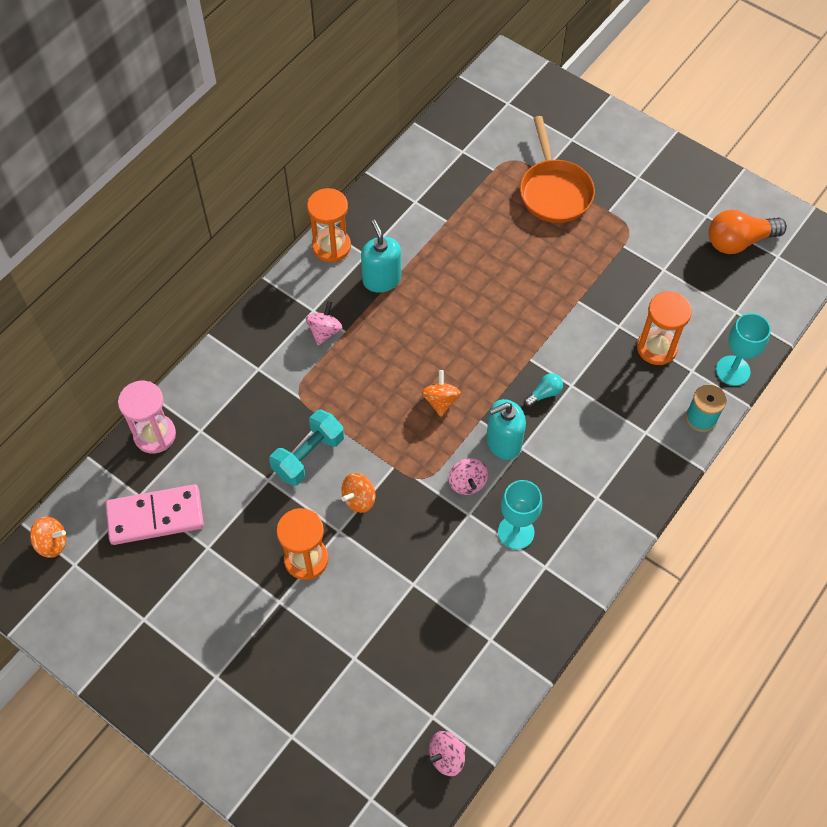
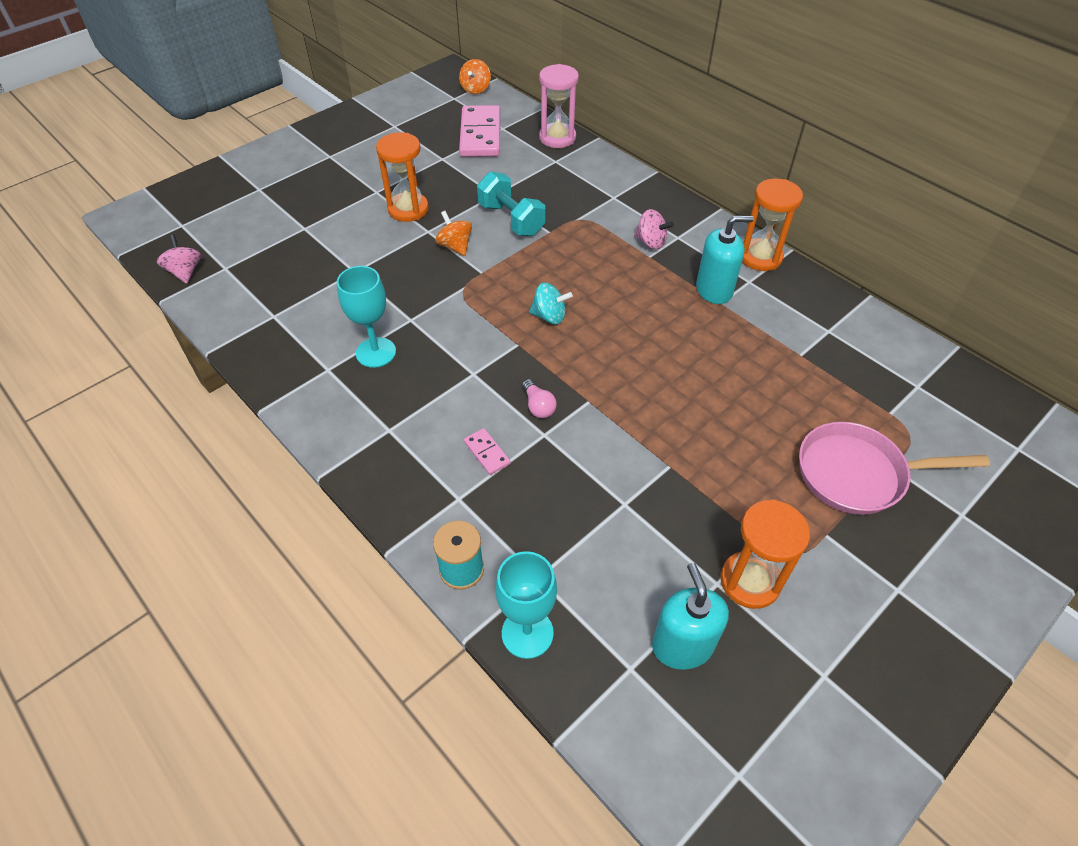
camera: 100 degrees right, 10 degrees down
(440, 401) = (549, 316): orange spinning top -> turquoise spinning top
(467, 483) = (446, 323): pink spinning top -> none
(503, 442) = (484, 359): turquoise soap dispenser -> turquoise soap dispenser (682, 645)
(544, 393) = (538, 406): turquoise light bulb -> pink light bulb
(554, 191) = (857, 474): orange pan -> pink pan
(599, 421) = (487, 453): none -> pink domino
(656, 348) = (582, 541): orange hourglass -> orange hourglass (750, 581)
(739, 241) = (771, 715): orange light bulb -> none

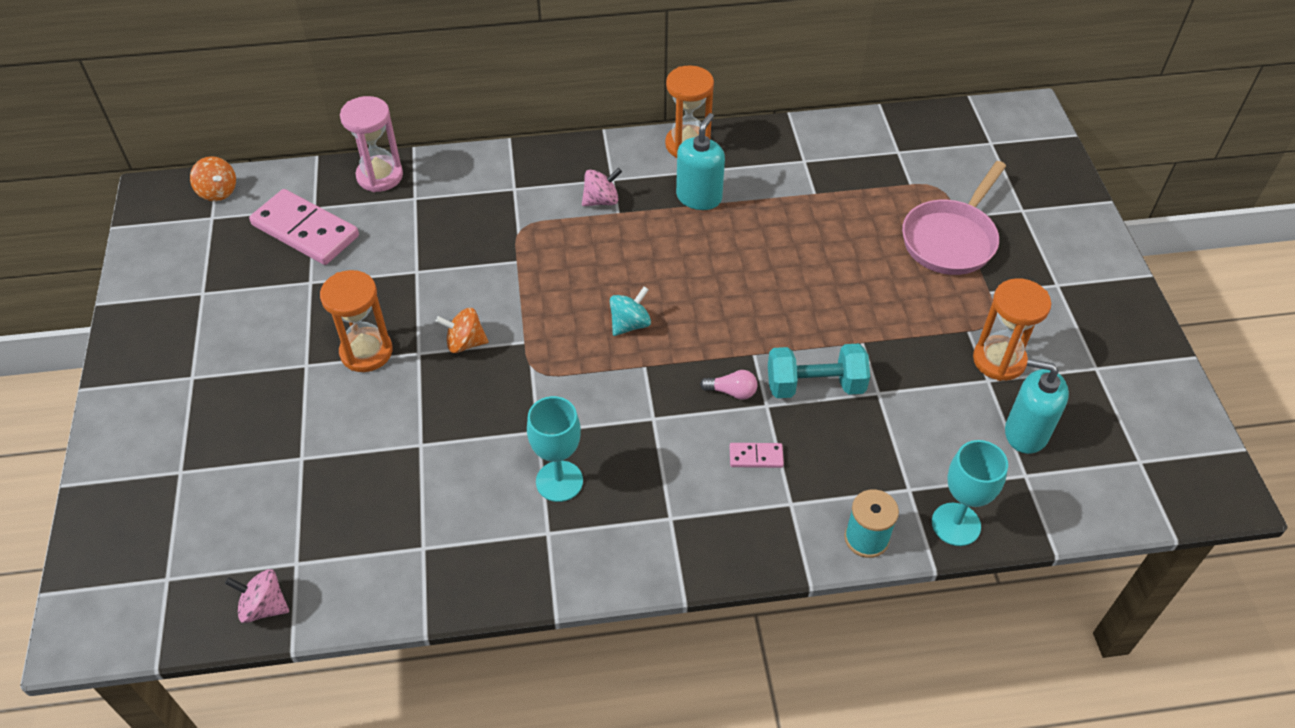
camera: 55 degrees left, 0 degrees up
(511, 219) = (469, 279): turquoise dumbbell -> turquoise dumbbell (815, 385)

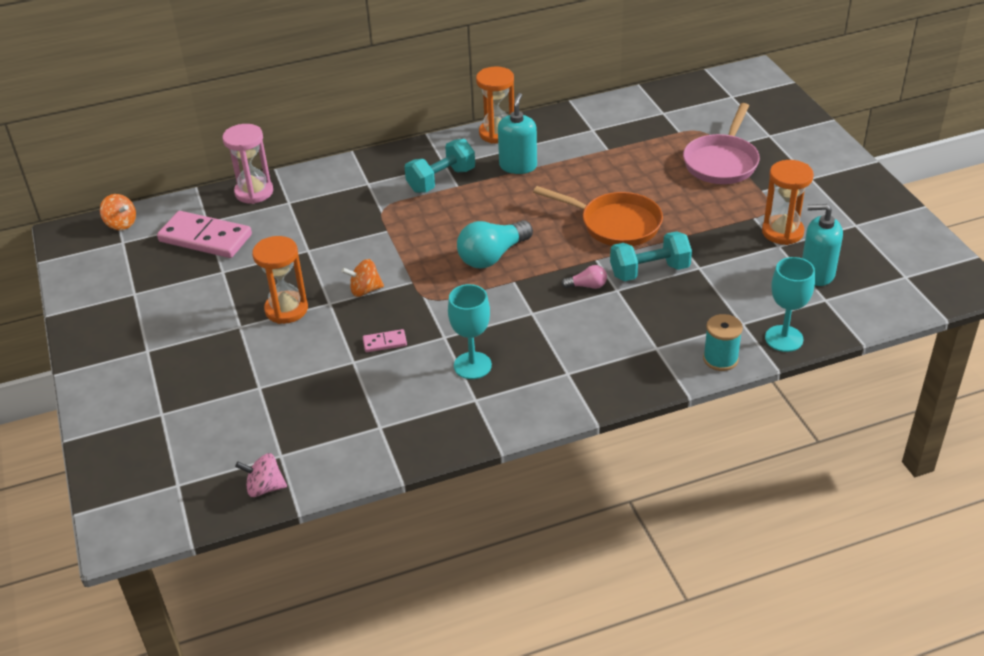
camera: 10 degrees left, 10 degrees down
(601, 200) = (441, 180): pink spinning top -> turquoise dumbbell
(630, 324) = (492, 256): turquoise spinning top -> turquoise light bulb
(756, 456) = (619, 323): pink domino -> pink domino (385, 342)
(792, 307) = (615, 224): none -> orange pan

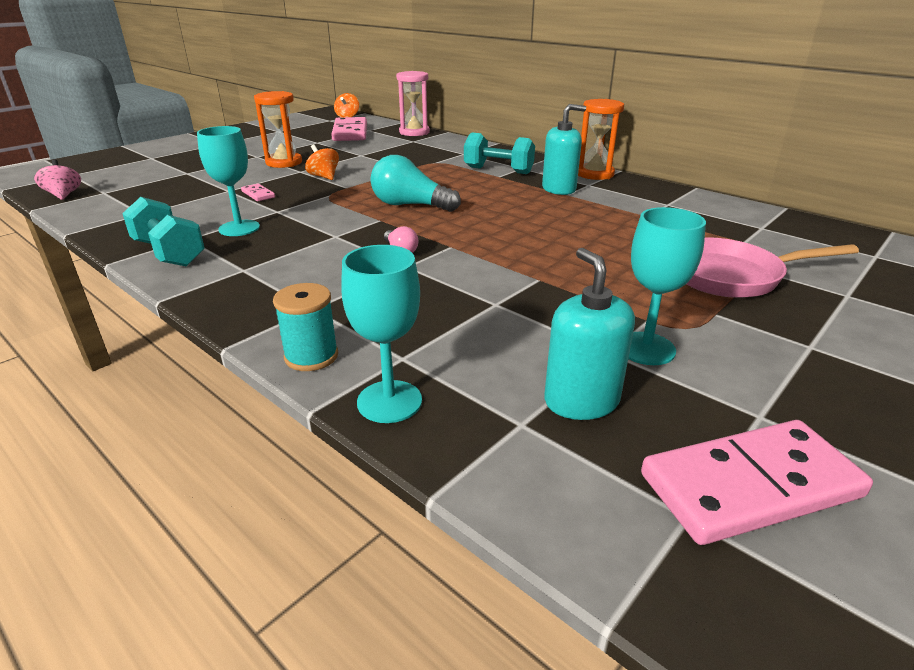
camera: 60 degrees right, 10 degrees down
(615, 224) = (522, 243): orange pan -> none
(649, 271) = (457, 276): turquoise dumbbell -> turquoise dumbbell (169, 253)
(782, 232) = (645, 348): orange hourglass -> turquoise goblet
(897, 252) = (750, 486): none -> pink domino

